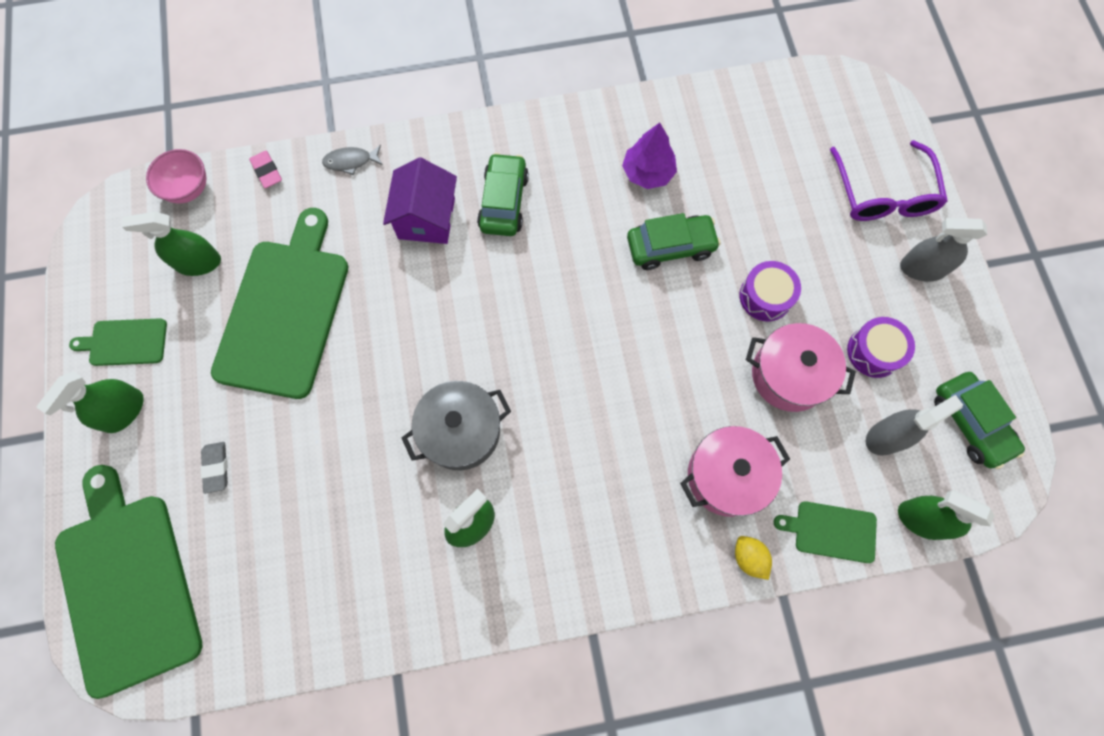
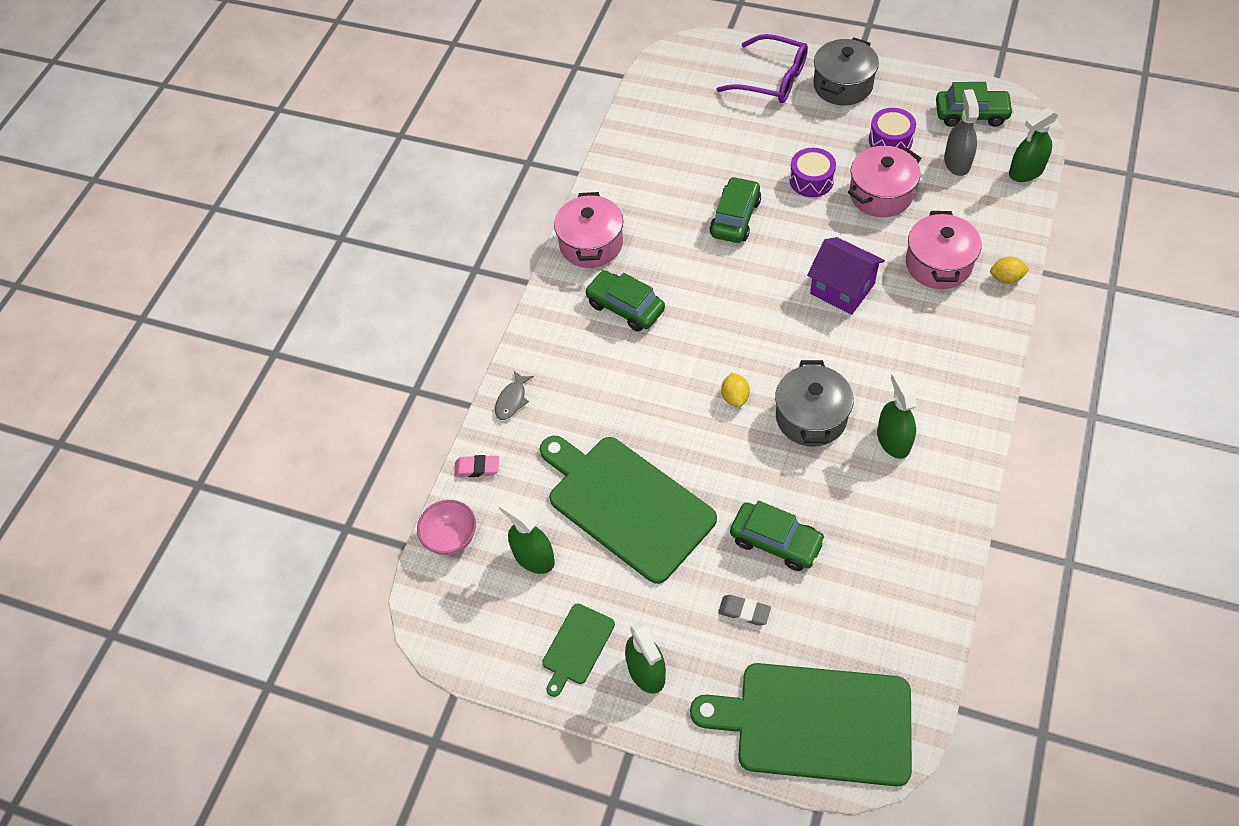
camera: 55 degrees left, 15 degrees down
(198, 262) = (533, 557): green spray bottle -> green spray bottle turned 105 degrees clockwise
(303, 462) = (776, 541): none -> green car
(426, 218) = (605, 366): purple house -> purple house (842, 289)
(449, 350) = (735, 397): none -> yellow lemon
(562, 135) = (591, 244): none -> pink pot
(647, 172) = (662, 204): purple tree -> none
(831, 531) = (1010, 223): green cutting board -> none
(922, 268) = (843, 85): grey spray bottle -> grey pot

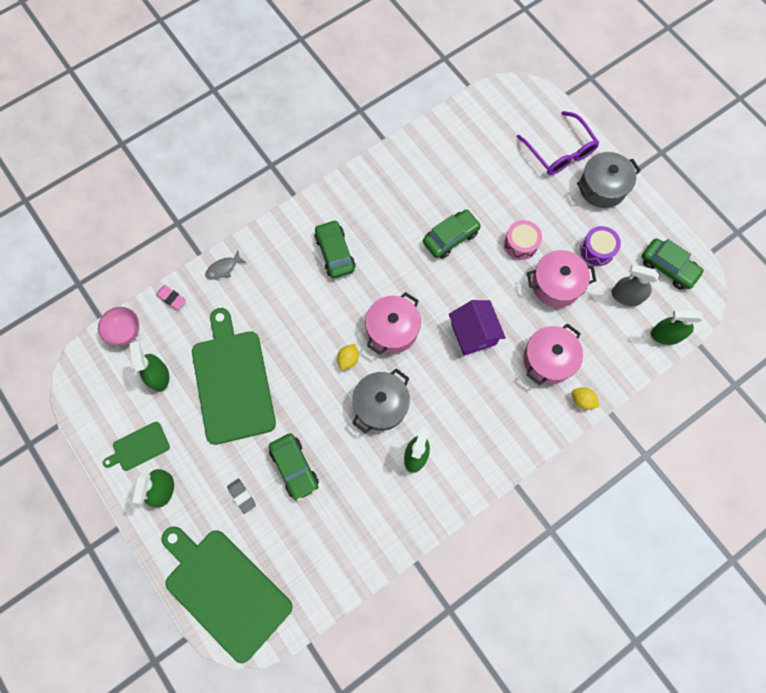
camera: 30 degrees right, 15 degrees up
(591, 244) = (350, 195): pink pot -> pink pot (392, 330)
(811, 180) = (520, 244): purple drum -> pink drum
(957, 162) = (626, 296): grey spray bottle -> grey spray bottle turned 105 degrees counterclockwise

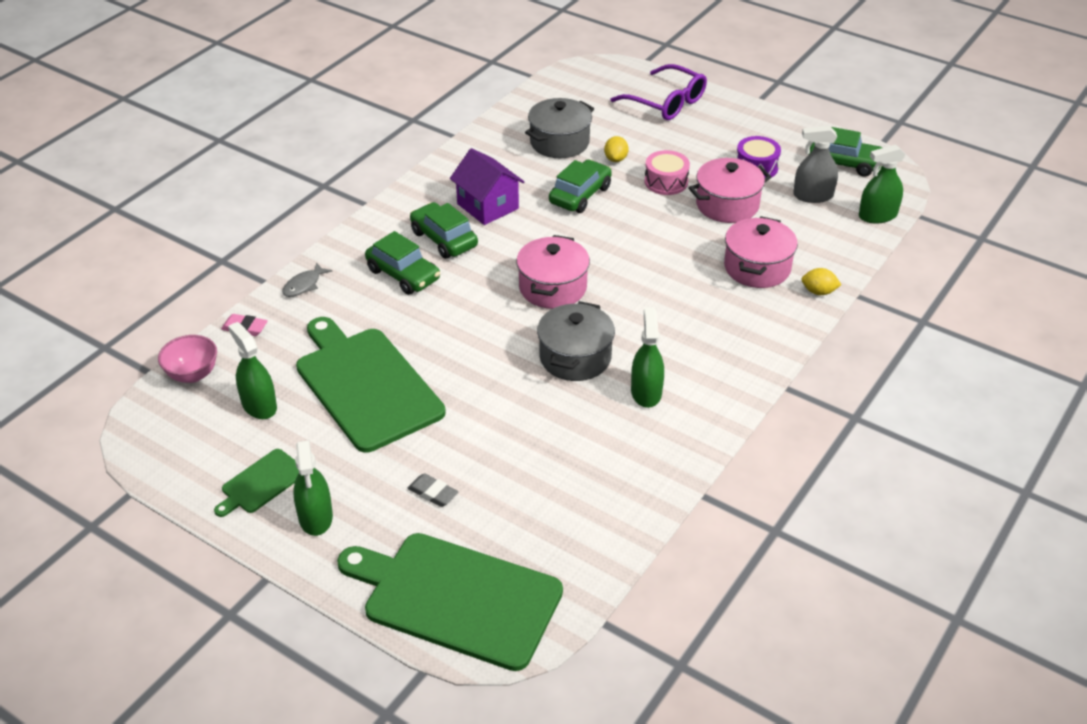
camera: 20 degrees left, 30 degrees down
(294, 468) = (492, 445): green car -> green car (403, 275)
(348, 359) = (510, 327): yellow lemon -> yellow lemon (616, 159)
(473, 334) = (654, 267): purple house -> purple house (487, 206)
(602, 187) = (731, 119): grey pot -> grey pot (559, 142)

